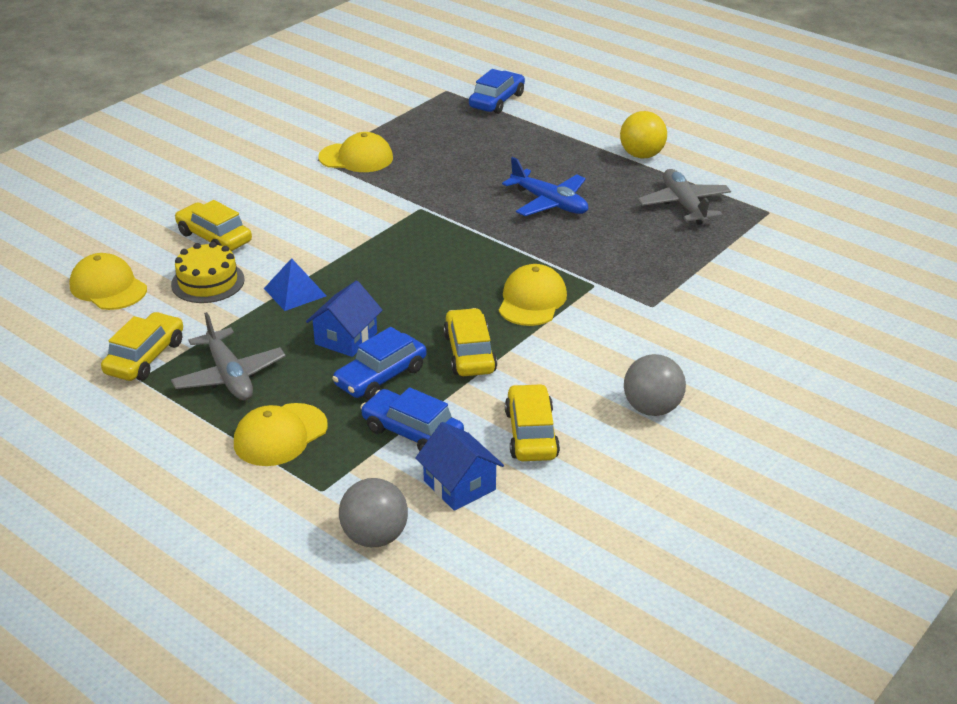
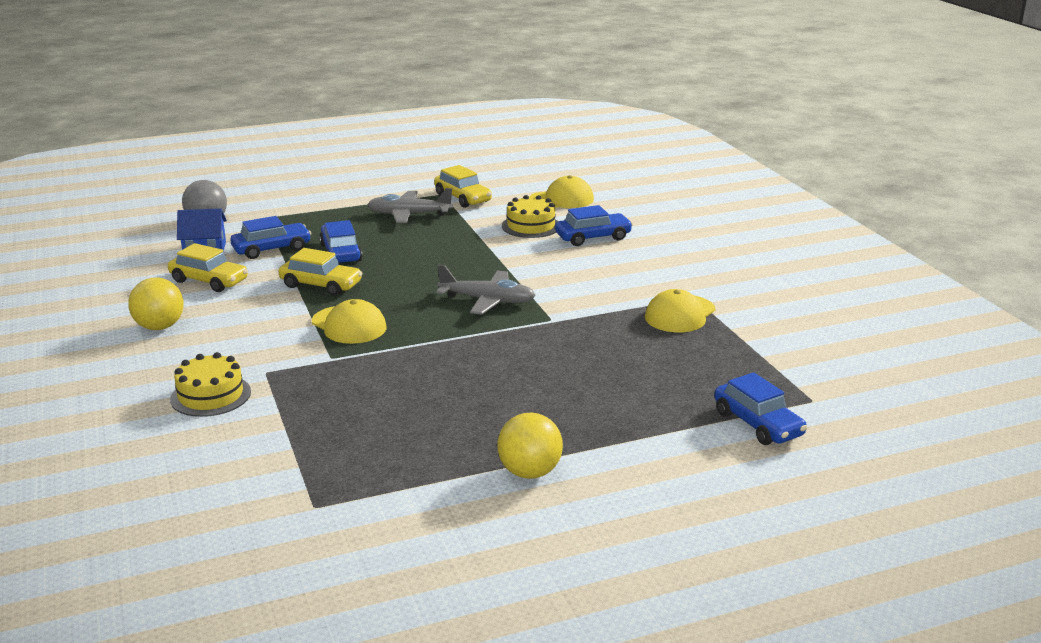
camera: 120 degrees right, 10 degrees down
(214, 237) = (593, 237): yellow car -> blue car
(280, 435) = (329, 217): yellow cap -> none
(295, 292) = (481, 248): blue pyramid -> none
(346, 338) = (399, 252): blue house -> none
(549, 203) = (490, 381): blue plane -> none
(652, 408) = (159, 327): grey ball -> yellow ball
(684, 205) = (395, 455): grey plane -> grey plane (488, 300)
(715, 315) = (210, 395): none -> yellow cake

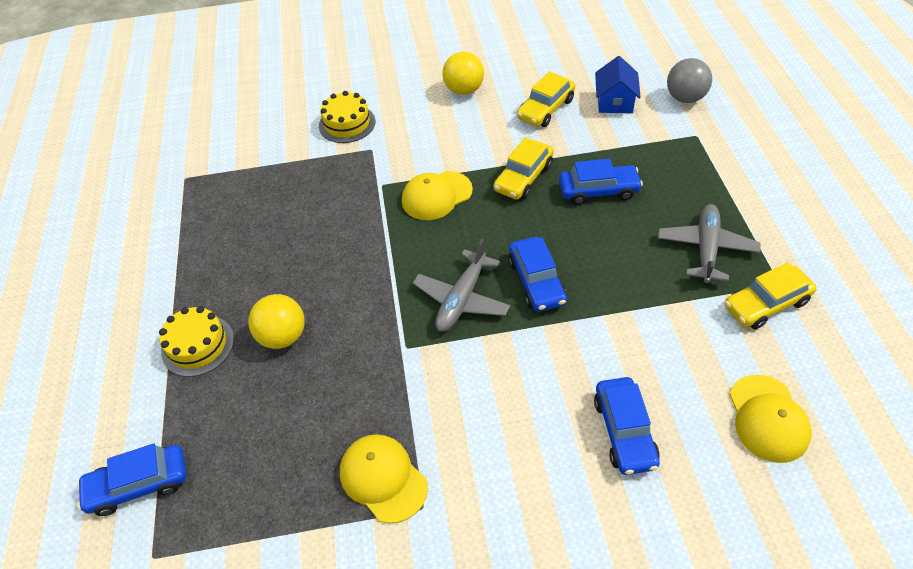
camera: 105 degrees right, 25 degrees up
(272, 249) = (613, 143): blue car -> blue car (536, 281)
(529, 472) = (159, 294): yellow ball -> yellow ball (283, 336)
(531, 226) = (667, 366): yellow cake -> yellow cake (198, 345)

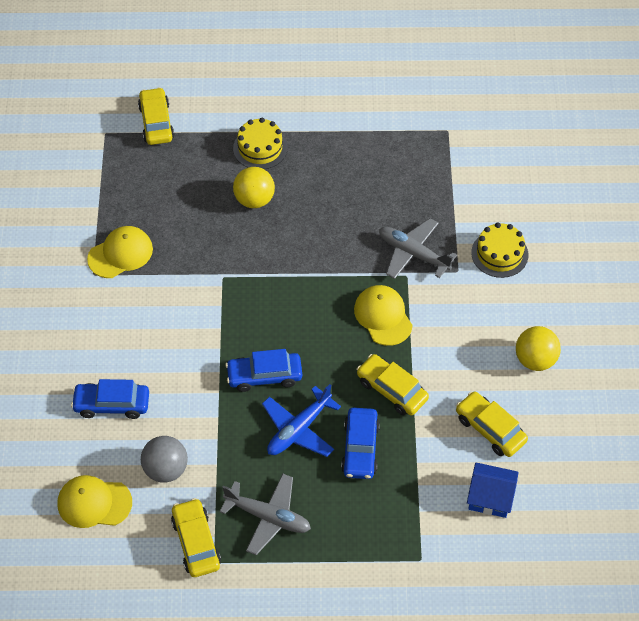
camera: 95 degrees right, 5 degrees up
(139, 484) = (156, 122): blue car -> yellow car
(462, 299) = (259, 320): grey plane -> grey plane (413, 254)
(594, 241) = (299, 429): none -> blue plane
(685, 98) = (484, 569): grey ball -> grey ball (166, 469)

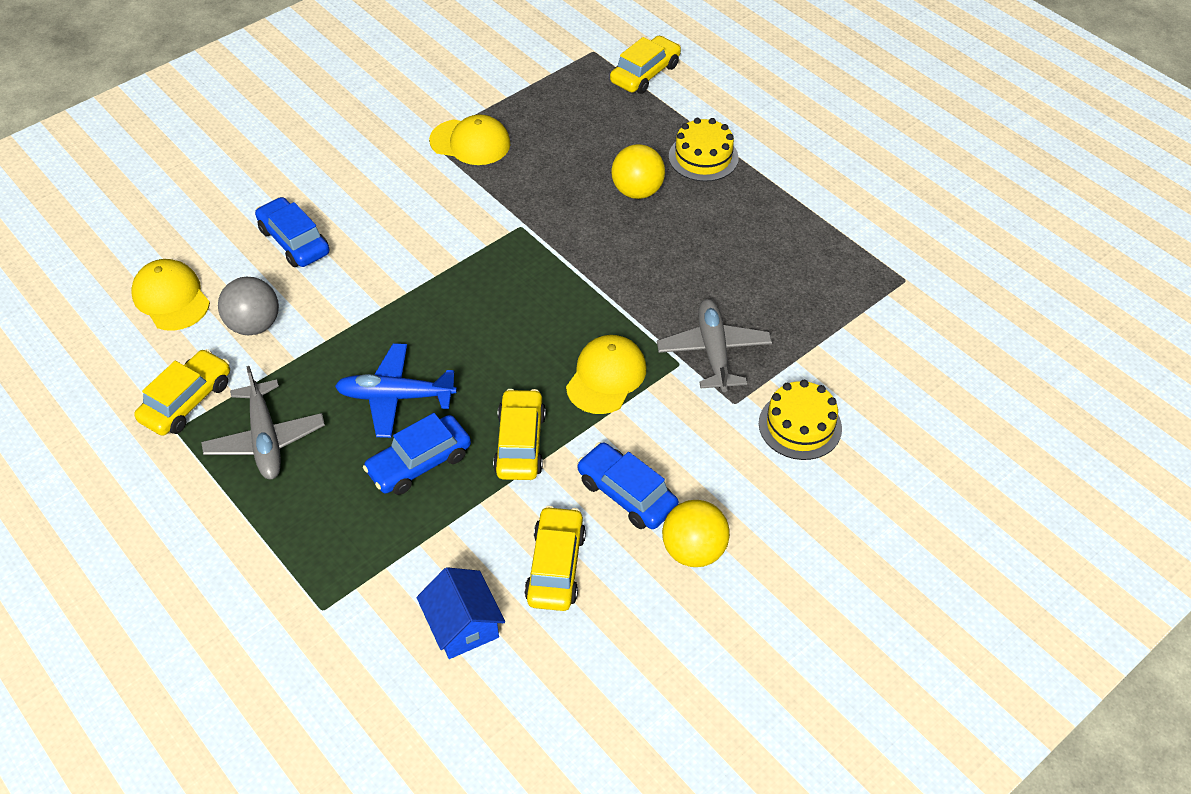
camera: 50 degrees right, 5 degrees down
(264, 376) = (435, 329): blue car -> blue car (627, 494)

